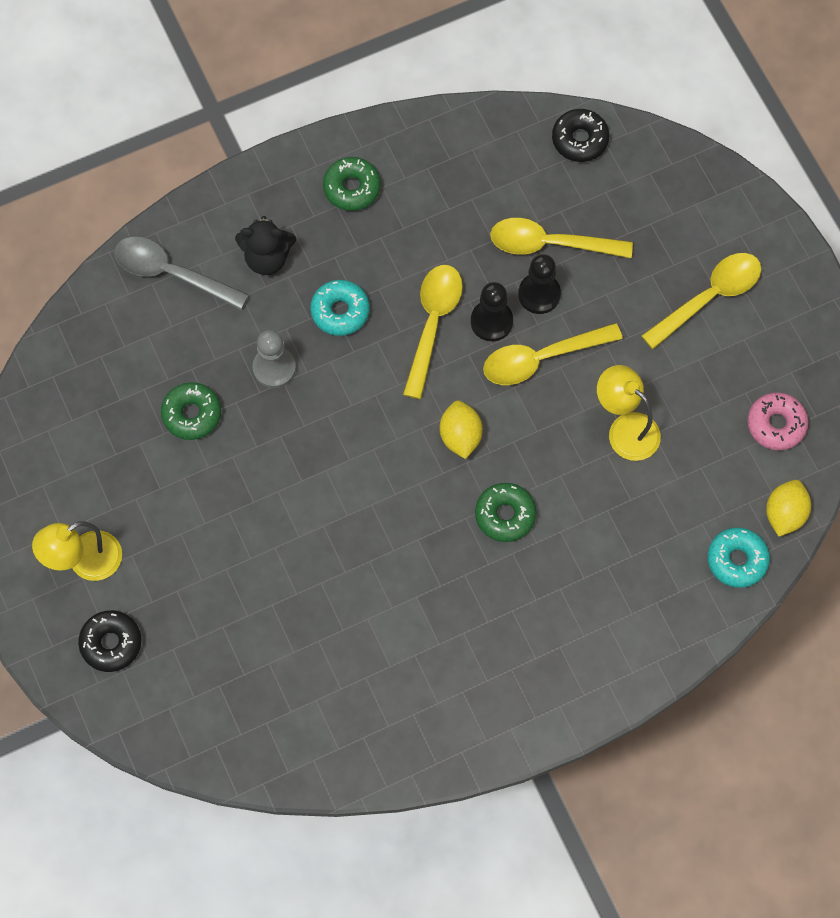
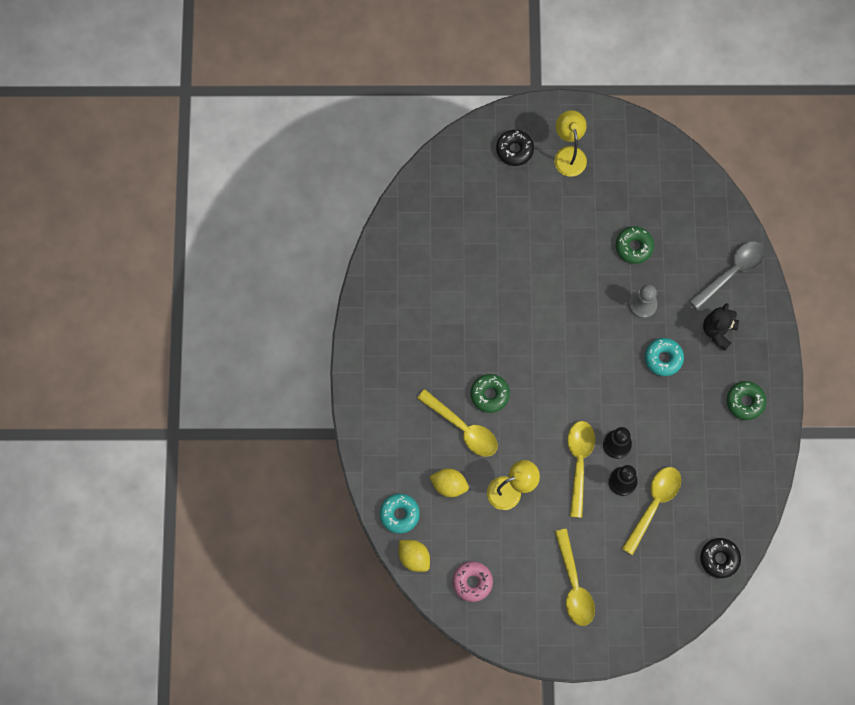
camera: 115 degrees right, 5 degrees up
(432, 324) = (631, 409): yellow spoon -> yellow spoon (463, 428)
(460, 436) = (550, 392): yellow lemon -> yellow lemon (449, 485)

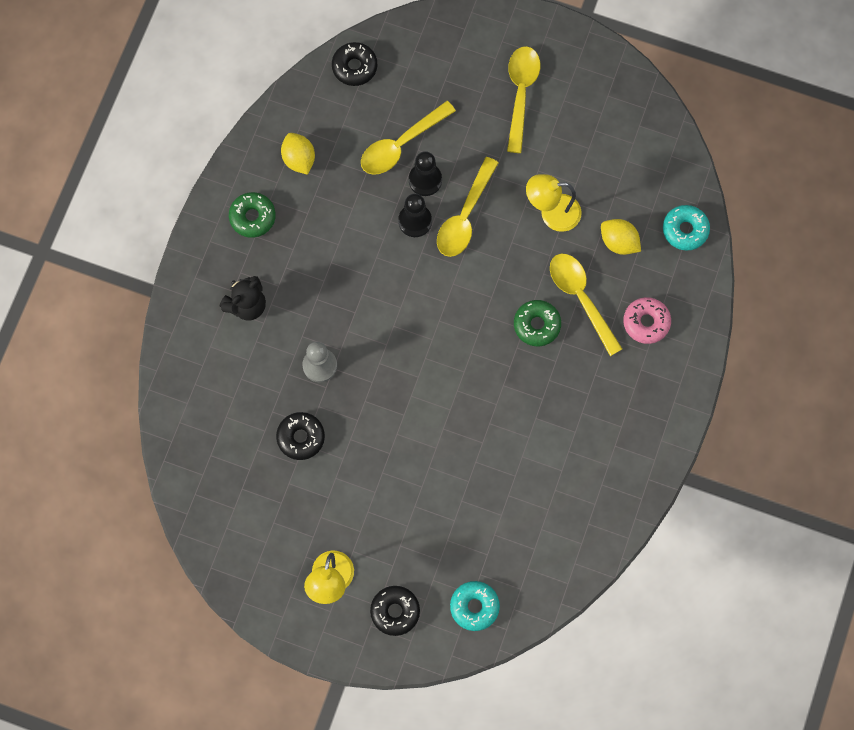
camera: 160 degrees left, 0 degrees up
(414, 557) = (684, 180): yellow lemon -> yellow lemon (299, 159)
(472, 582) = (629, 133): pink donut -> pink donut (646, 322)
(634, 247) = (301, 437): green donut -> black donut
(663, 358) = (322, 296): turquoise donut -> turquoise donut (474, 607)
(732, 272) = (200, 367): grey spoon -> none

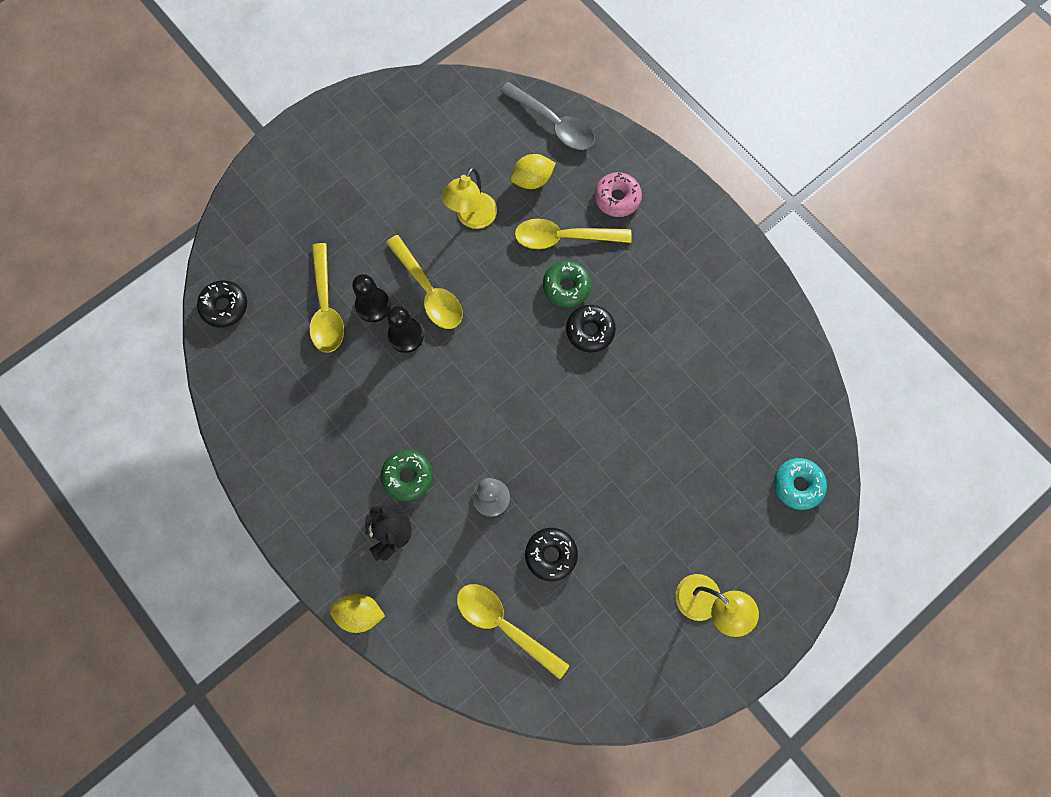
camera: 60 degrees left, 0 degrees up
(252, 217) = (307, 480): green donut -> green donut (407, 476)
(299, 159) = (279, 405): yellow lemon -> yellow lemon (360, 613)
(395, 611) = (766, 559): black donut -> black donut (590, 331)
(521, 93) = (346, 182): yellow spoon -> yellow spoon (504, 625)
(685, 230) = (554, 123): turquoise donut -> grey spoon

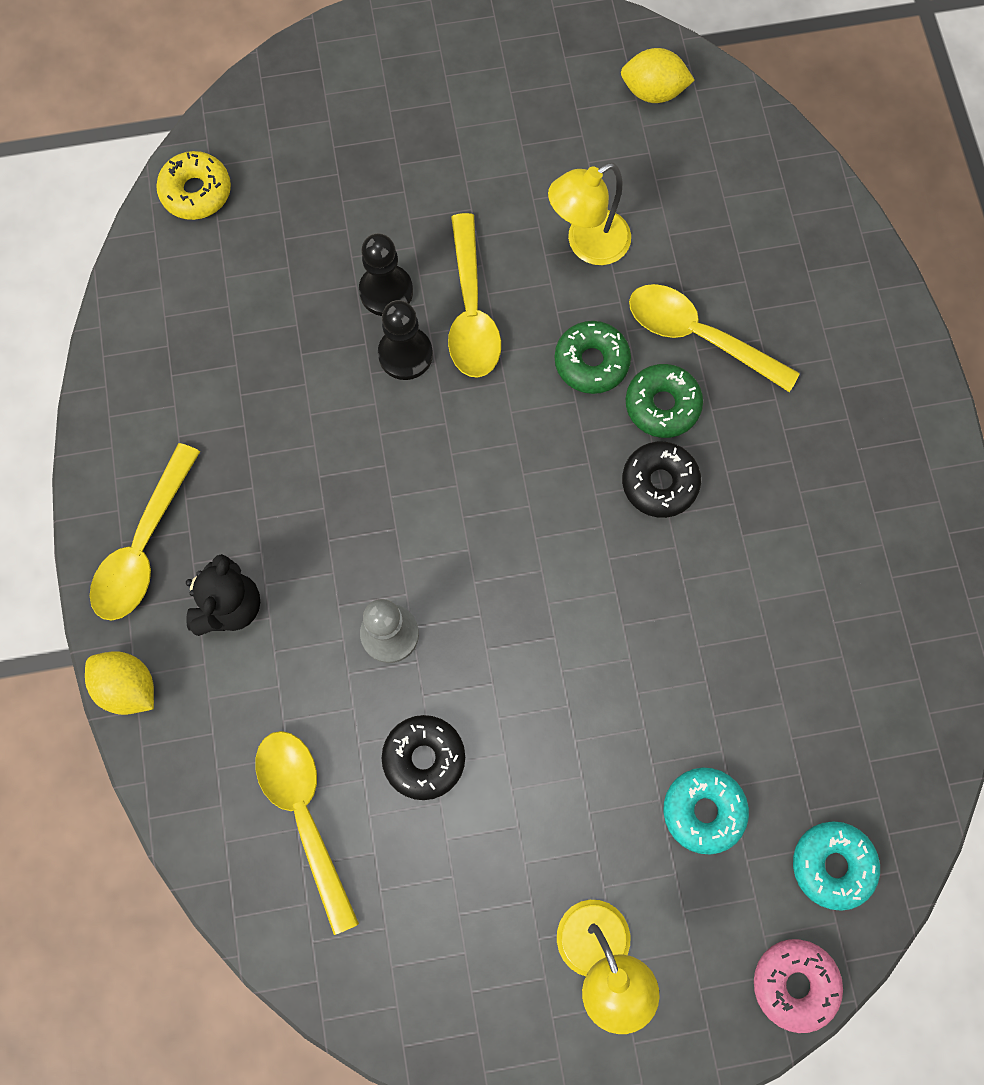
camera: 30 degrees right, 0 degrees up
(225, 306) = (196, 192): black donut -> yellow donut
(326, 307) = (324, 262): yellow spoon -> yellow spoon (144, 546)
(407, 476) = (297, 542): green donut -> green donut (591, 362)
(532, 180) = (700, 235): yellow lemon -> yellow lemon (653, 92)
(554, 123) = (776, 174): grey spoon -> none
(617, 198) = (805, 321): pink donut -> pink donut (794, 983)
(715, 495) = (703, 811): none -> turquoise donut

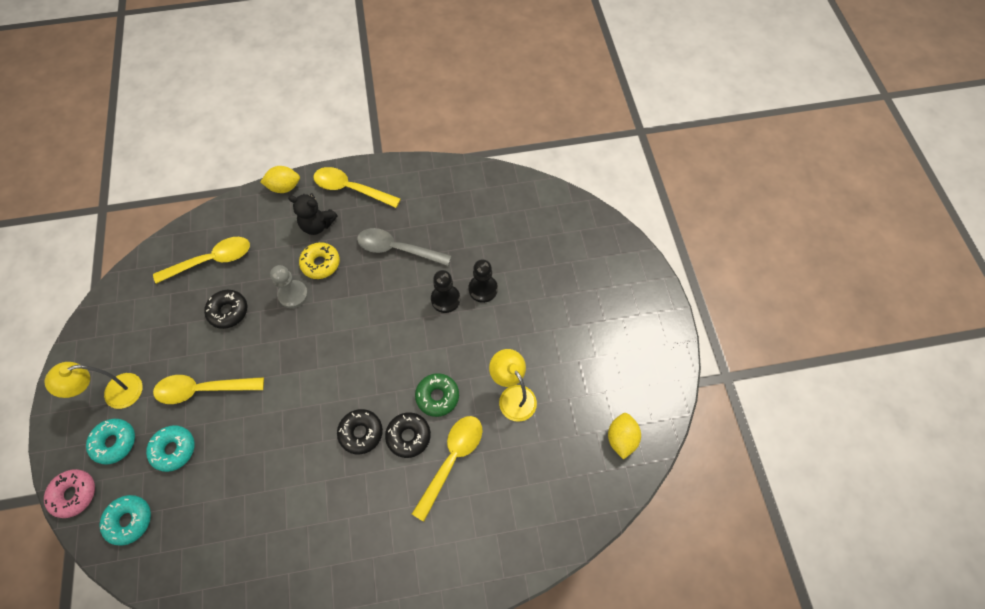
camera: 90 degrees right, 10 degrees down
(128, 687) = (284, 187): yellow lemon -> yellow lemon turned 45 degrees clockwise
(196, 192) = (540, 199): yellow donut -> yellow donut (321, 263)
(295, 445) = (397, 249): none -> grey spoon
(471, 311) = (470, 332): yellow spoon -> yellow spoon (203, 389)
(662, 405) = (408, 436): green donut -> black donut
(695, 929) = (114, 442): none -> turquoise donut

